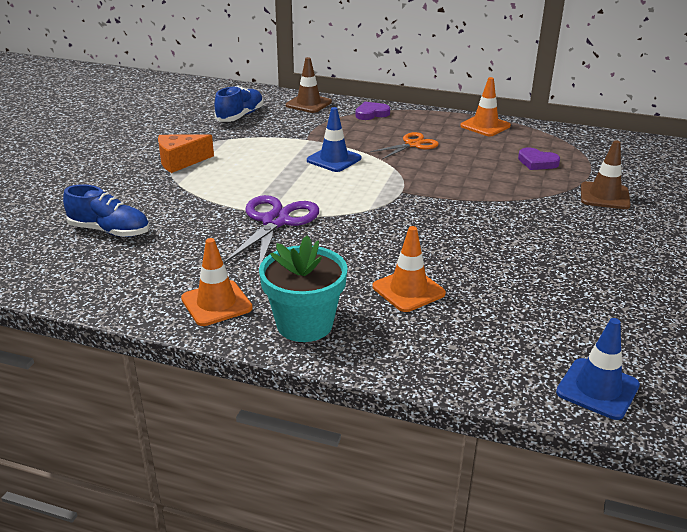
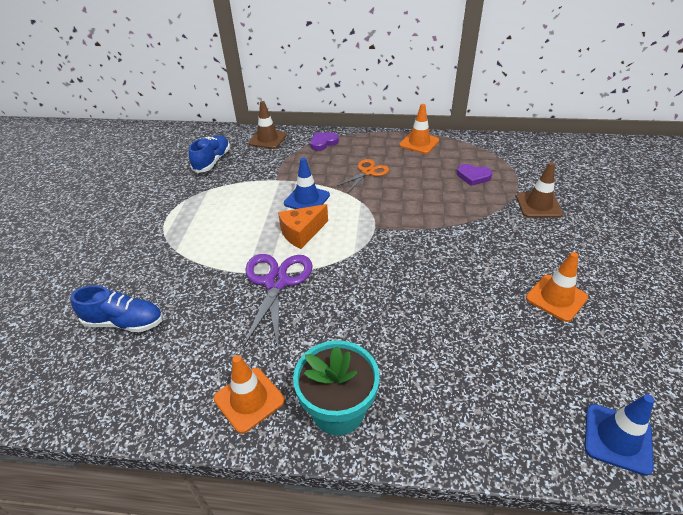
camera: 10 degrees left, 10 degrees up
(180, 162) = (172, 223): orange cheese -> orange cheese (302, 233)
(408, 290) = (417, 346): orange traffic cone -> orange traffic cone (556, 298)

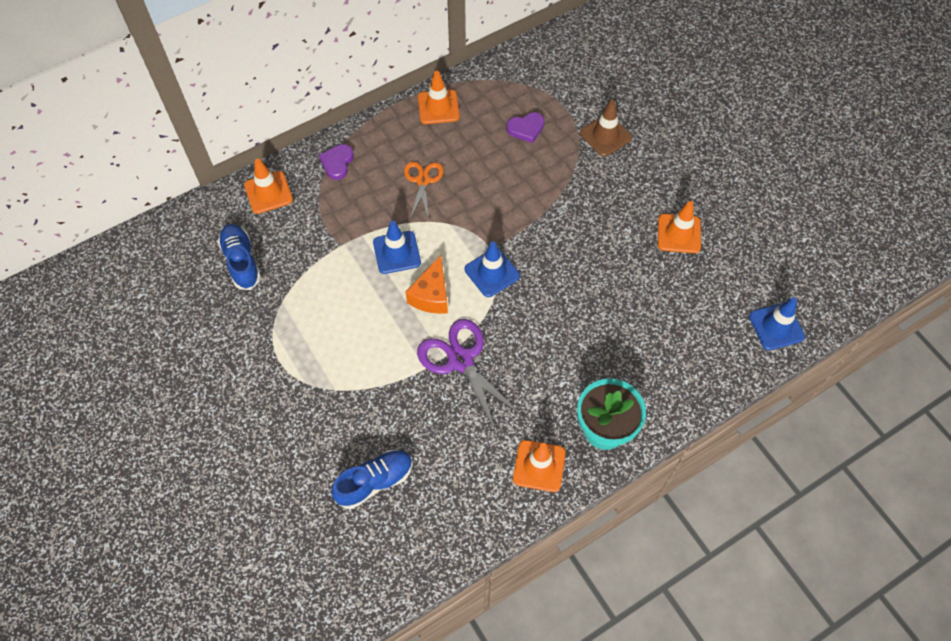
camera: 40 degrees left, 20 degrees up
(267, 139) = (268, 192): brown traffic cone -> orange traffic cone
(360, 242) = (492, 272): none -> blue traffic cone

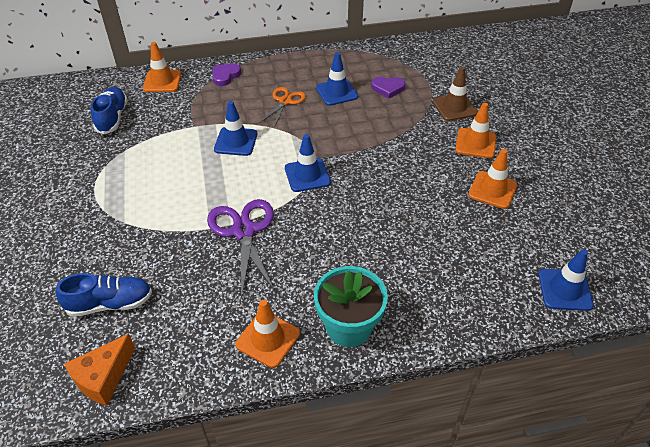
camera: 20 degrees right, 15 degrees down
(431, 295) = (246, 177): orange cheese -> orange cheese (103, 378)
(438, 107) = (324, 60): orange traffic cone -> orange traffic cone (475, 143)
(473, 151) = (336, 92): none -> blue traffic cone

